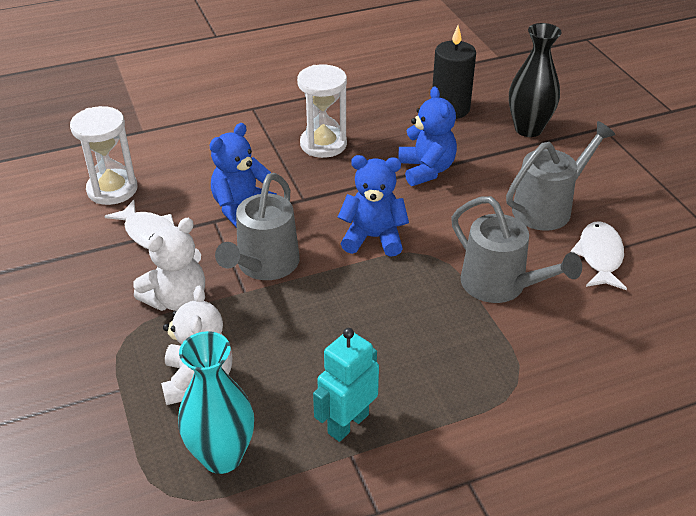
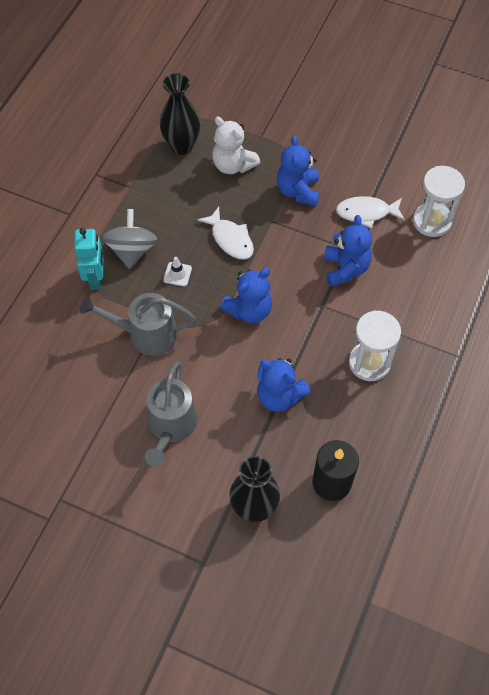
camera: 135 degrees right, 20 degrees up
(177, 299) = (298, 191): white teddy bear -> blue teddy bear
(222, 456) = (182, 146): turquoise vase -> black vase
(264, 265) = (283, 243): grey watering can -> none
(347, 423) = (145, 198): turquoise robot -> turquoise robot (96, 278)
(406, 314) = (177, 274): none -> white traffic cone
(431, 374) = (132, 250): none -> grey spinning top
(599, 256) = (107, 407): white fish -> white fish (230, 239)

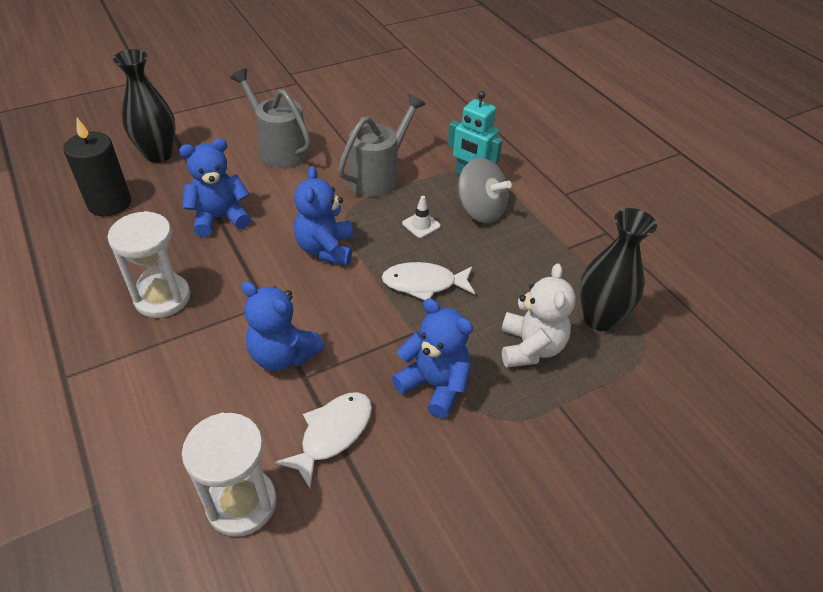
camera: 125 degrees right, 15 degrees down
(233, 165) = (530, 347): white teddy bear -> white teddy bear turned 105 degrees clockwise

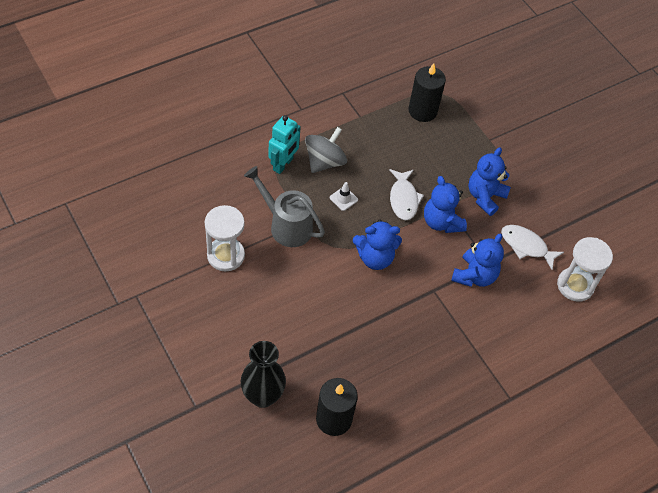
camera: 95 degrees left, 10 degrees up
(162, 298) = (435, 355): white hourglass -> white hourglass (225, 255)
(220, 218) = (346, 332): blue teddy bear -> blue teddy bear (441, 222)
(279, 149) = (251, 300): grey watering can -> none
(530, 347) = (450, 148): white teddy bear -> none
(599, 318) = (422, 111): black vase -> black candle

